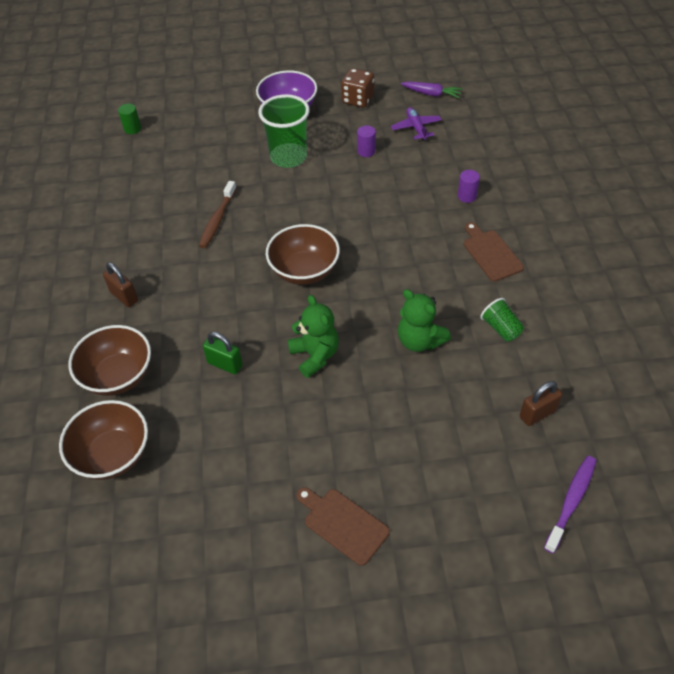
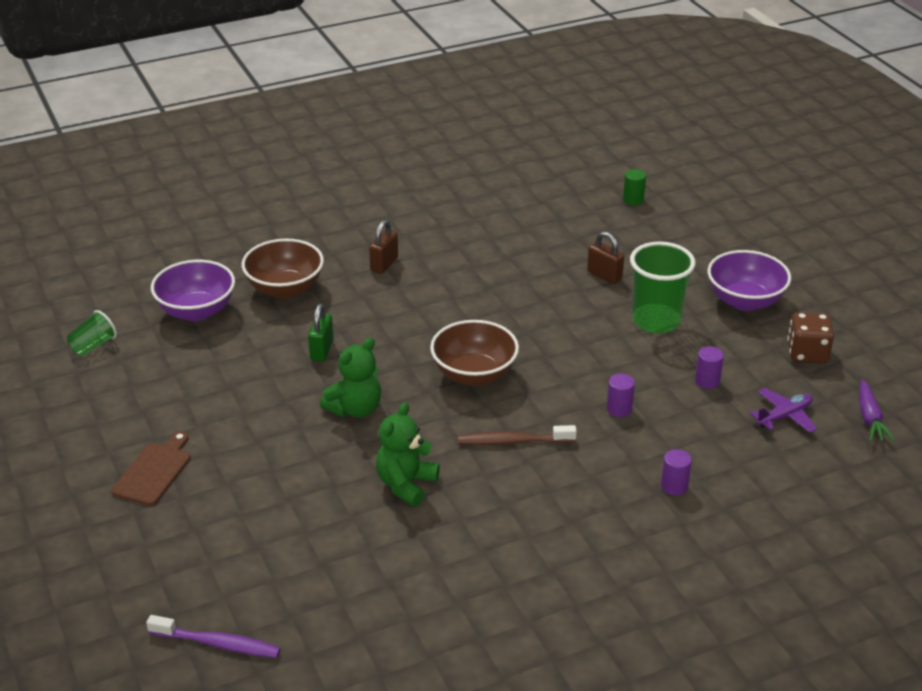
camera: 70 degrees right, 15 degrees down
(113, 455) = (196, 311): brown bowl -> purple bowl
(217, 220) = (521, 294): brown toothbrush -> brown toothbrush (513, 441)
(378, 201) = (619, 409): none -> purple cylinder
(491, 253) = (577, 524): brown cutting board -> none
(501, 328) = (452, 551): green cup -> green cup (93, 345)
(537, 413) = (332, 600): brown padlock -> brown padlock (604, 275)

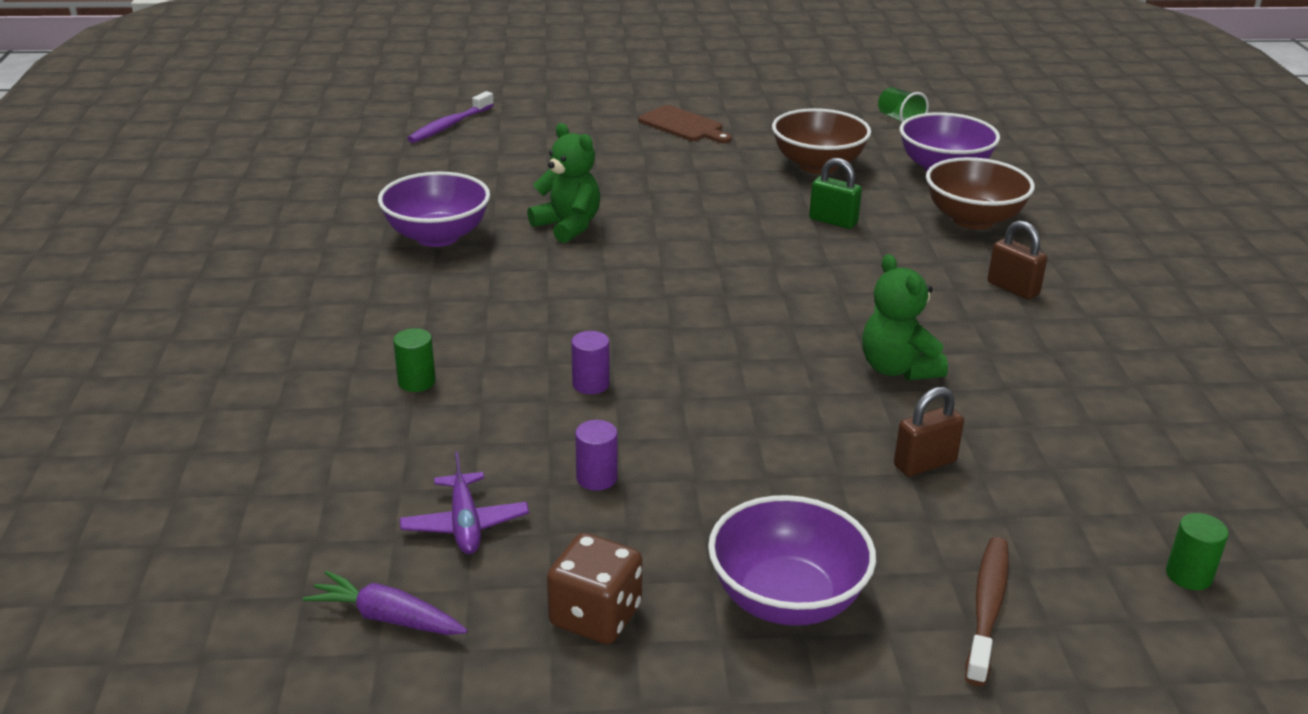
camera: 110 degrees right, 5 degrees down
(355, 409) = (712, 222): green teddy bear -> green teddy bear (897, 369)
(467, 556) = (437, 236): none -> purple bowl
(474, 374) = (730, 300): brown bowl -> brown bowl (817, 165)
(513, 441) = (587, 297): brown toothbrush -> brown toothbrush (987, 608)
(656, 321) = (774, 477): green cup -> none
(674, 486) = (416, 382): purple cylinder -> green cylinder

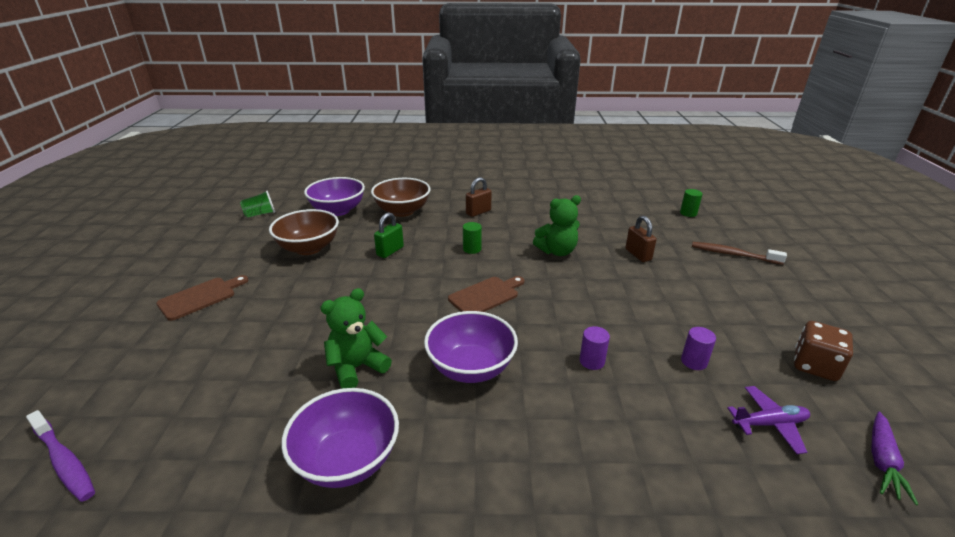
camera: 85 degrees left, 0 degrees up
(416, 382) = (607, 461): green cylinder -> green cylinder (472, 249)
(734, 301) = (486, 295): none -> brown cutting board
(787, 599) = (760, 302): purple bowl -> purple bowl (471, 368)

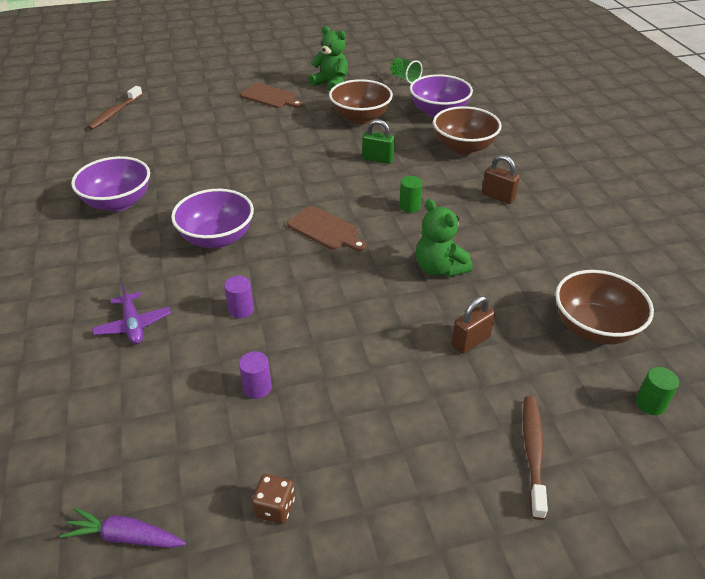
camera: 75 degrees right, 10 degrees up
(64, 462) = (114, 113): purple toothbrush -> brown toothbrush
(357, 367) = (206, 184): green teddy bear -> green teddy bear (331, 84)
(626, 213) = (594, 328): none -> brown bowl
(769, 424) = (171, 443): purple plane -> purple plane (133, 325)
(815, 366) = (275, 507): brown dice -> brown dice, size x0.65

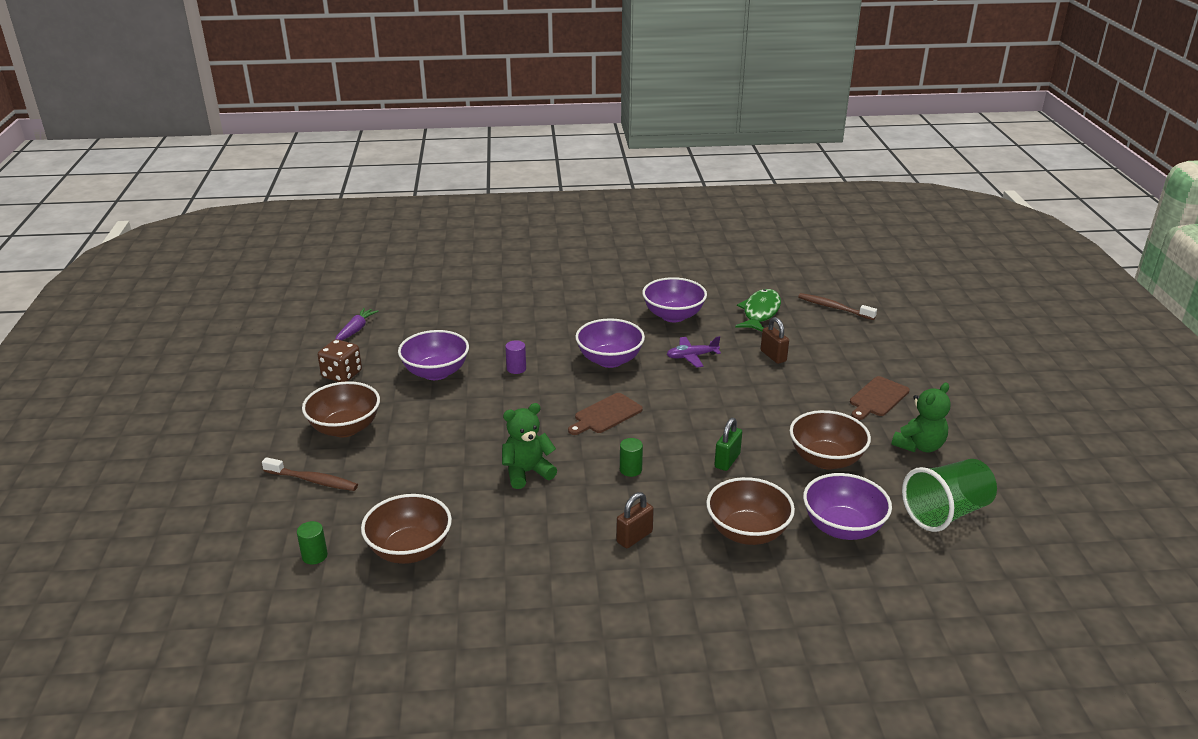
camera: 100 degrees right, 10 degrees down
(119, 150) = (760, 312): none -> green fish
(133, 325) = (519, 327): purple plane -> purple plane (692, 356)
(257, 388) = (436, 372): purple cylinder -> purple bowl
(275, 507) = (342, 374): brown dice -> brown dice, size x1.53
(405, 78) = (946, 513): green cup -> green cup, size x1.92
(412, 454) = (345, 428): none -> brown bowl
(470, 341) = (430, 473): brown padlock -> brown padlock (773, 356)

